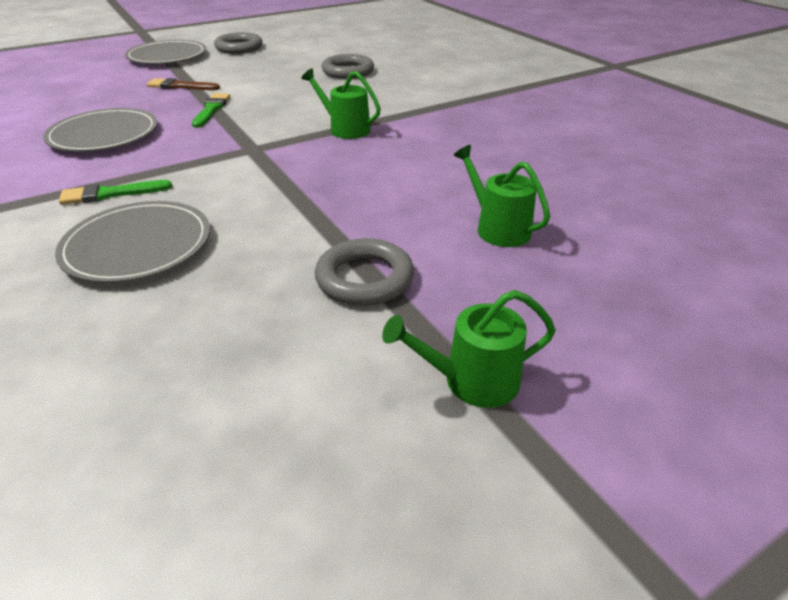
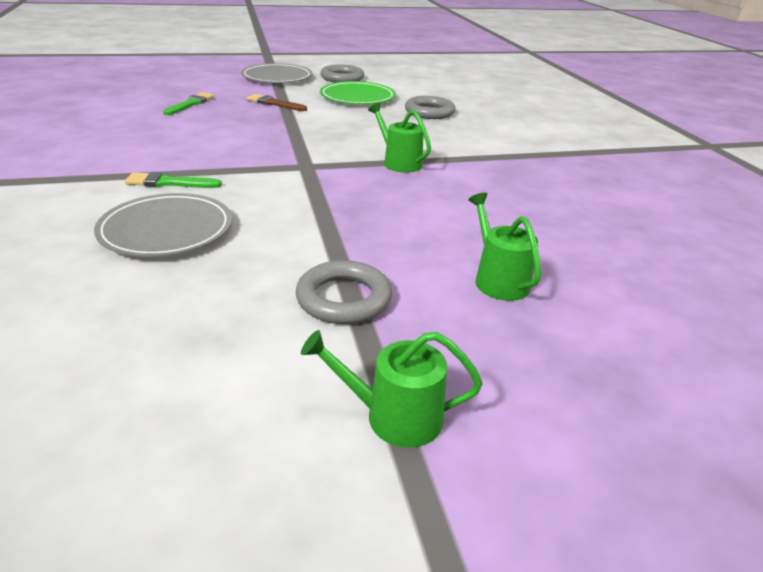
camera: 15 degrees right, 5 degrees down
(104, 135) = (190, 134): grey plate -> none
(211, 109) = (289, 127): green brush -> green brush (190, 104)
(266, 66) = (357, 97): none -> green plate

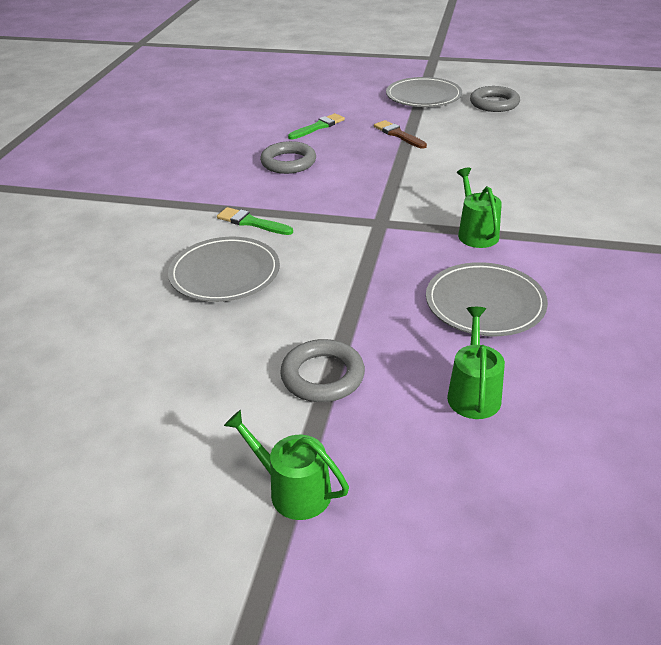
camera: 30 degrees right, 5 degrees up
(357, 97) = (492, 135): green plate -> none
(429, 112) = (561, 166): grey ring -> grey ring (288, 162)
(449, 210) = (485, 303): none -> grey plate

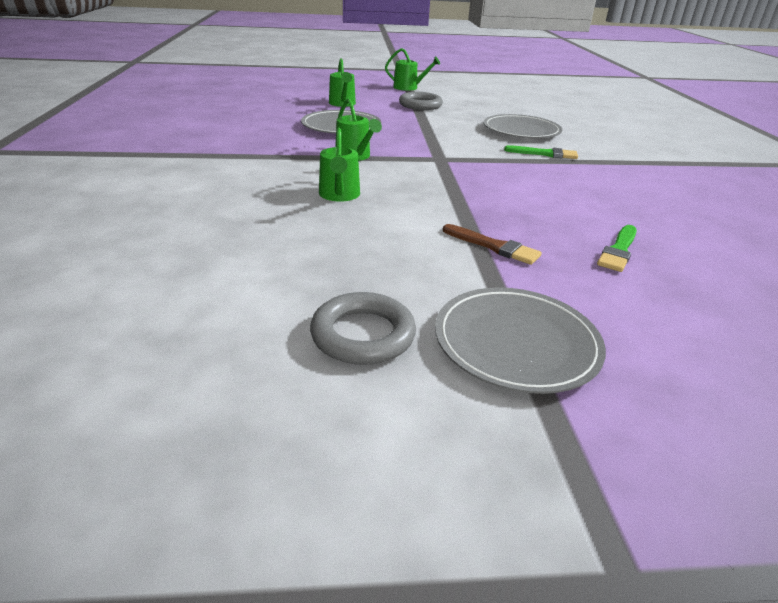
camera: 160 degrees right, 5 degrees down
(288, 162) = (586, 200): grey ring -> none
(498, 182) = (339, 195): none -> green watering can

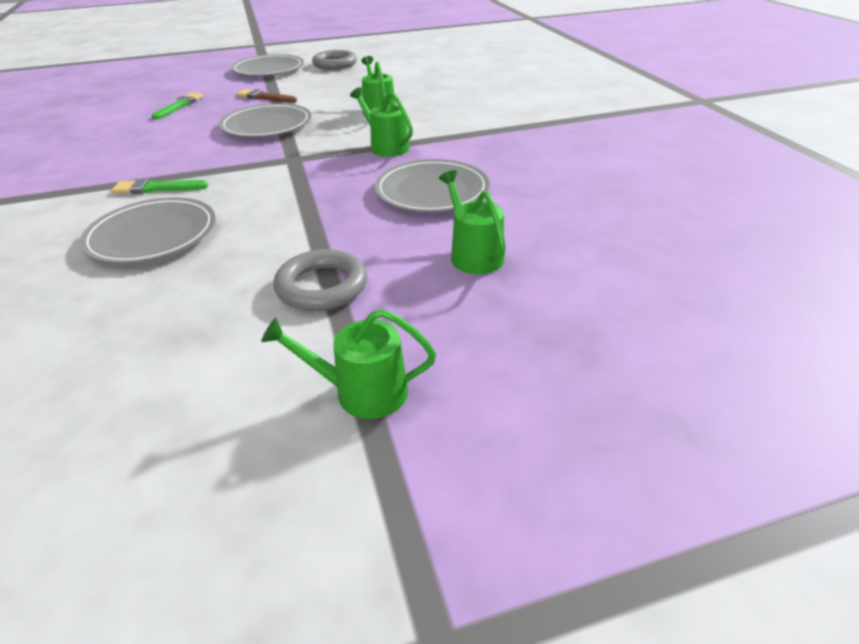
camera: 170 degrees right, 5 degrees up
(474, 196) = (267, 125): none -> grey plate

